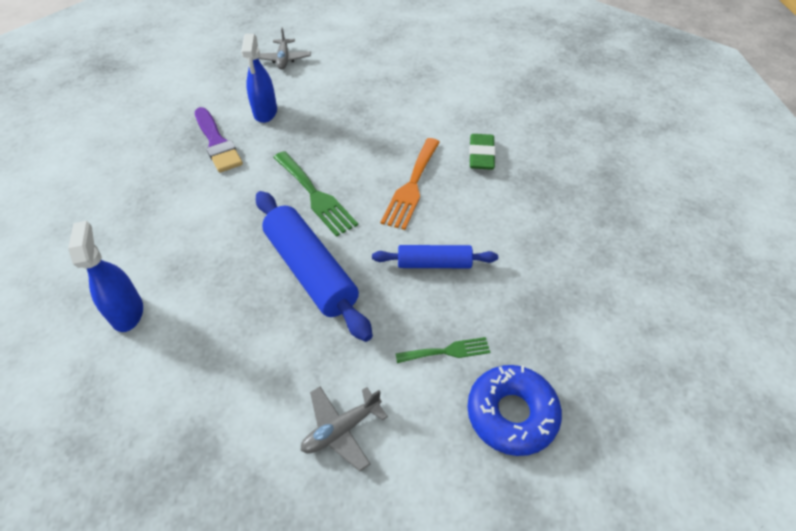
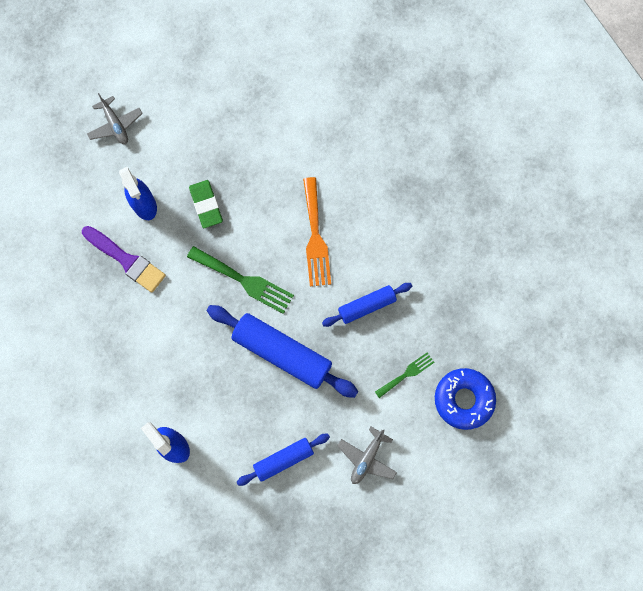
camera: 25 degrees left, 25 degrees up
(235, 383) = (284, 459): none -> blue rolling pin
(481, 155) = (355, 177): green eraser -> green eraser (206, 205)

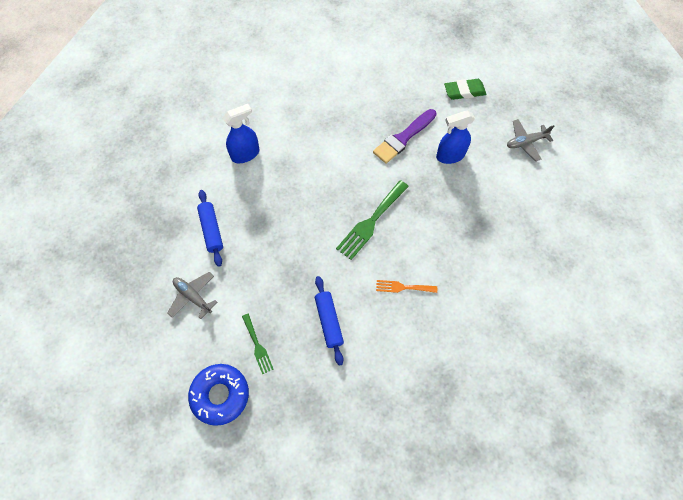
camera: 100 degrees right, 10 degrees down
(206, 205) = (445, 201): green eraser -> green eraser (464, 91)
(282, 353) = (301, 243): blue rolling pin -> none
(315, 237) = (403, 287): orange fork -> orange fork, size x0.57

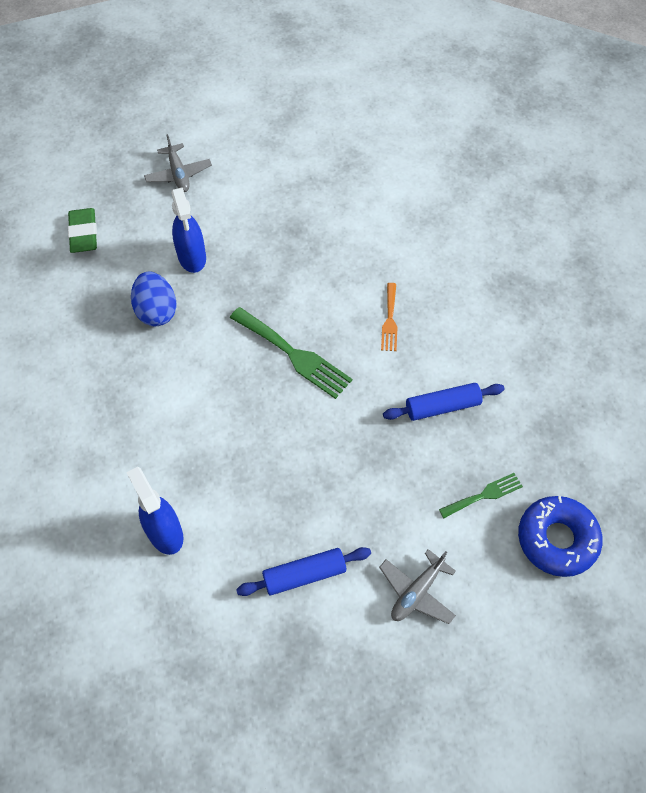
camera: 90 degrees left, 5 degrees down
(403, 138) = (156, 311): purple brush -> blue egg

